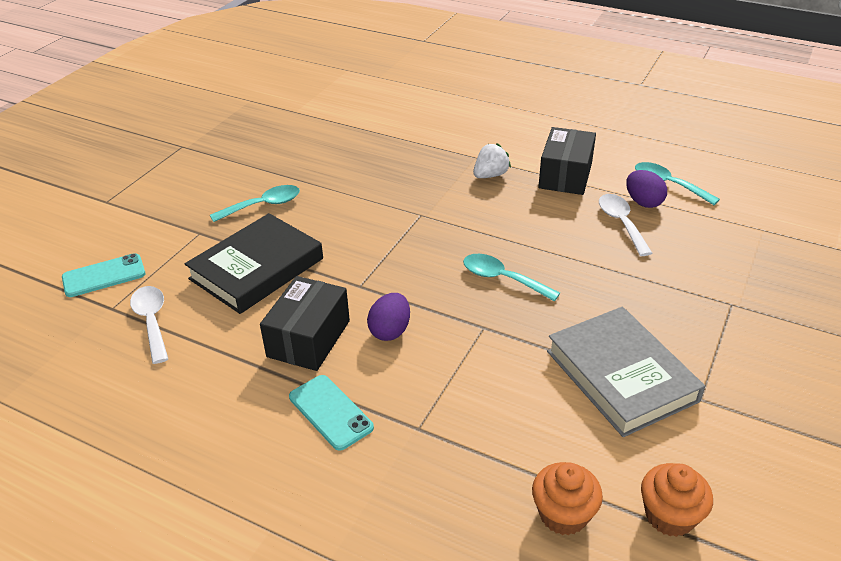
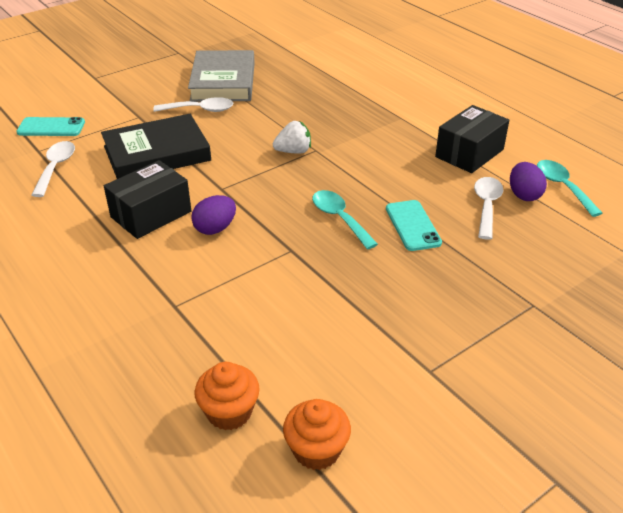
camera: 25 degrees right, 0 degrees up
(263, 205) = (200, 110): turquoise spoon -> white spoon
(330, 412) = (121, 271): turquoise phone -> turquoise phone (412, 225)
(490, 175) = (401, 135): white strawberry -> white strawberry (293, 151)
(621, 376) = (374, 327): grey book -> grey book (223, 82)

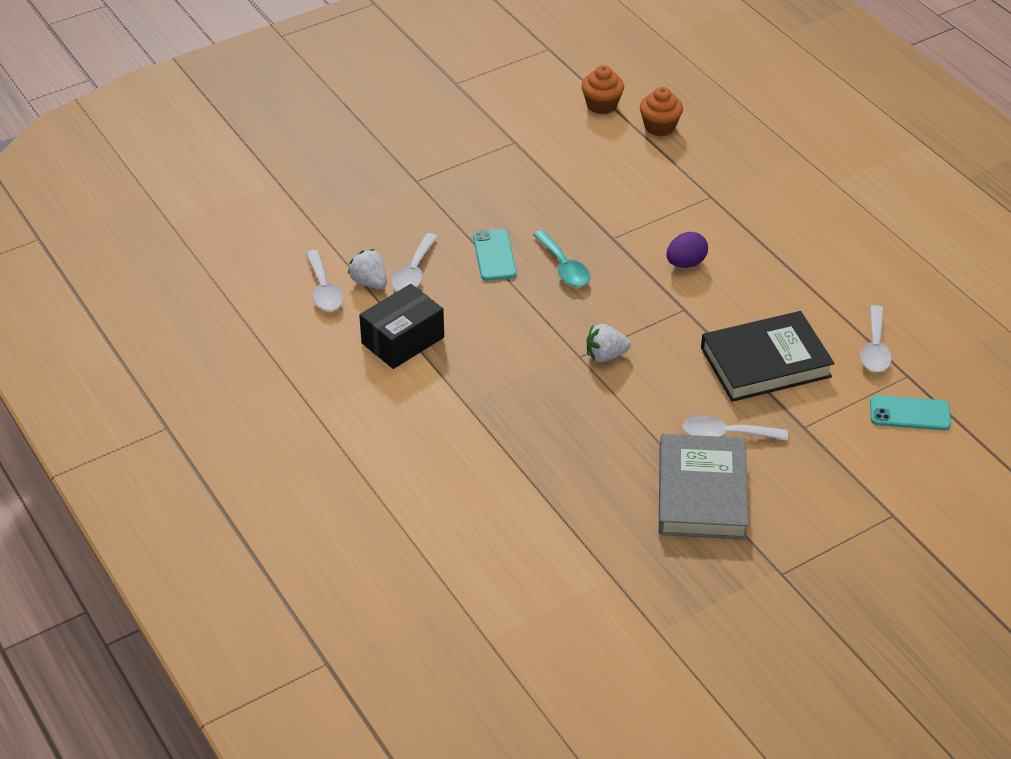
camera: 175 degrees left, 5 degrees up
(151, 214) = (752, 282): black box -> none
(524, 195) = (369, 282): purple egg -> white strawberry
(562, 187) = (324, 289): turquoise spoon -> white spoon

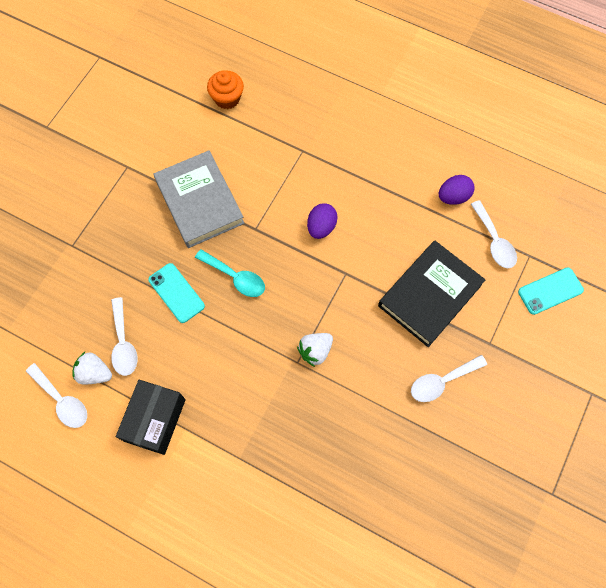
camera: 30 degrees left, 25 degrees up
(601, 105) = (172, 96): orange cupcake -> none
(701, 492) = (456, 448): grey book -> grey book (199, 202)
(855, 295) = (453, 197): none -> purple egg

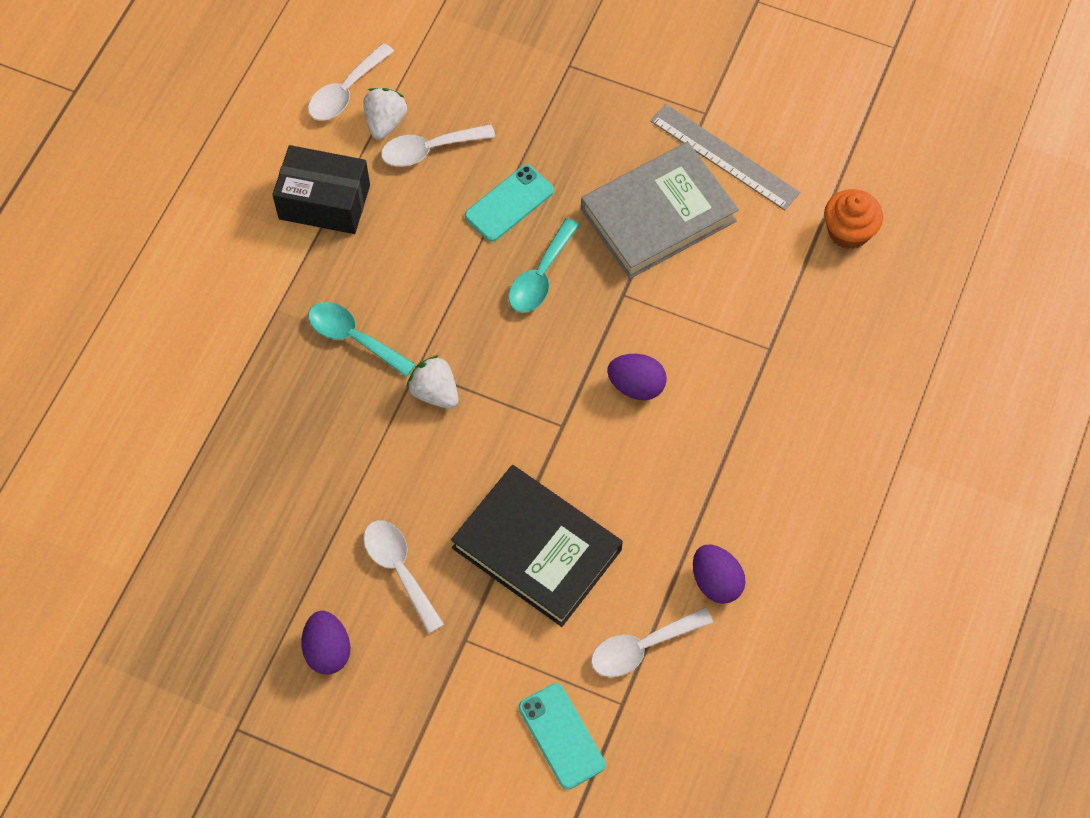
camera: 85 degrees right, 5 degrees down
(162, 159) = (724, 157): none -> grey ruler
(268, 404) = (353, 337): none -> turquoise spoon
(497, 431) = (328, 650): none -> purple egg

